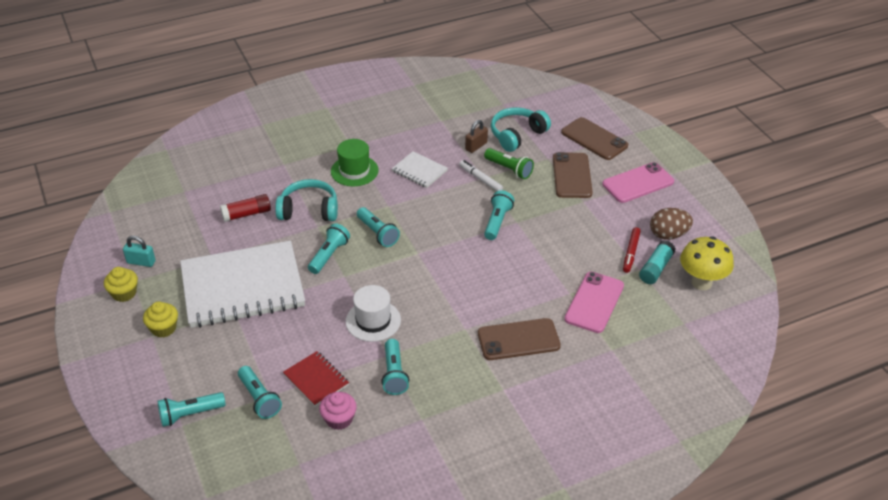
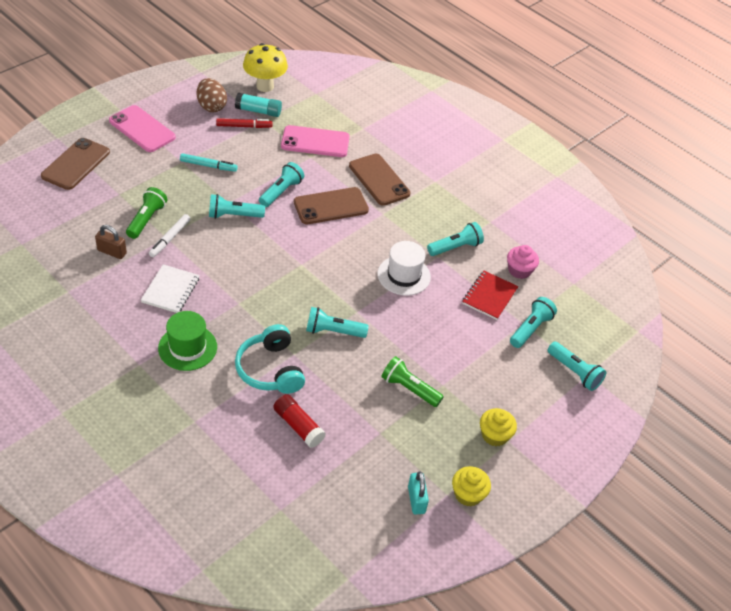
camera: 115 degrees left, 5 degrees up
(242, 287) = (409, 389): white notebook -> green flashlight
(377, 233) = (285, 301): turquoise flashlight -> turquoise flashlight (281, 192)
(517, 135) = (82, 222): turquoise headphones -> none
(572, 175) = (143, 173): brown phone -> brown phone (331, 206)
(573, 217) = (208, 166): none -> turquoise marker

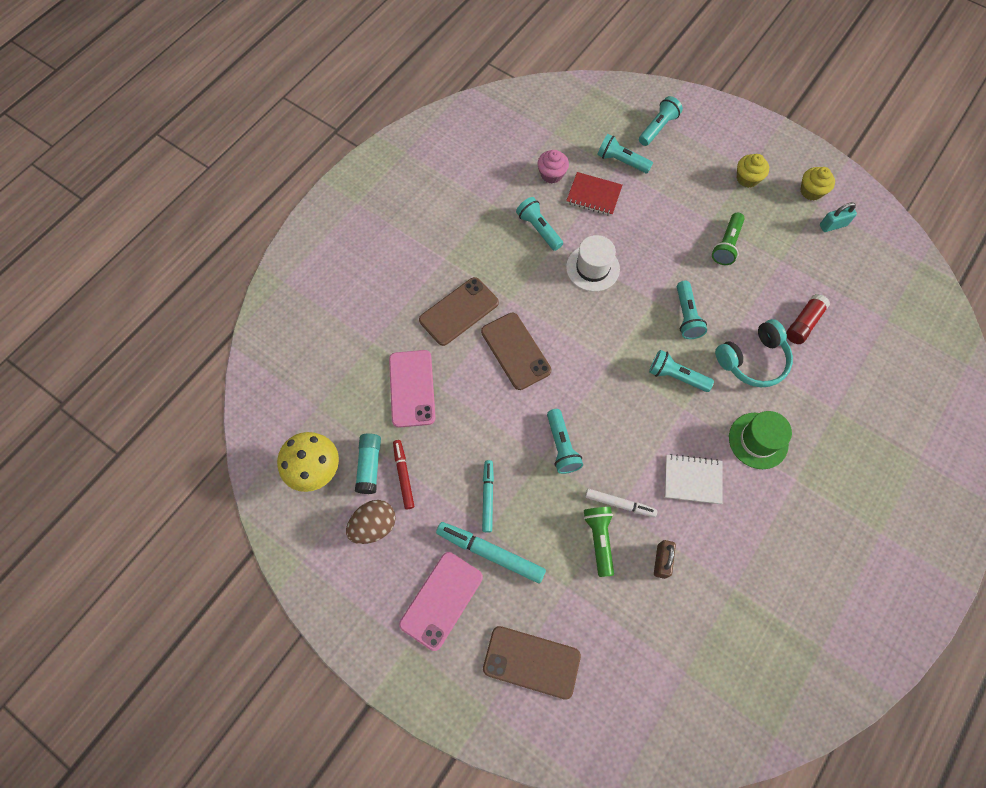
camera: 95 degrees left, 20 degrees up
(146, 219) = (599, 539): green flashlight -> green flashlight turned 75 degrees clockwise
(164, 159) = (490, 553): none -> turquoise marker
(281, 192) = (508, 406): turquoise flashlight -> turquoise flashlight (676, 376)

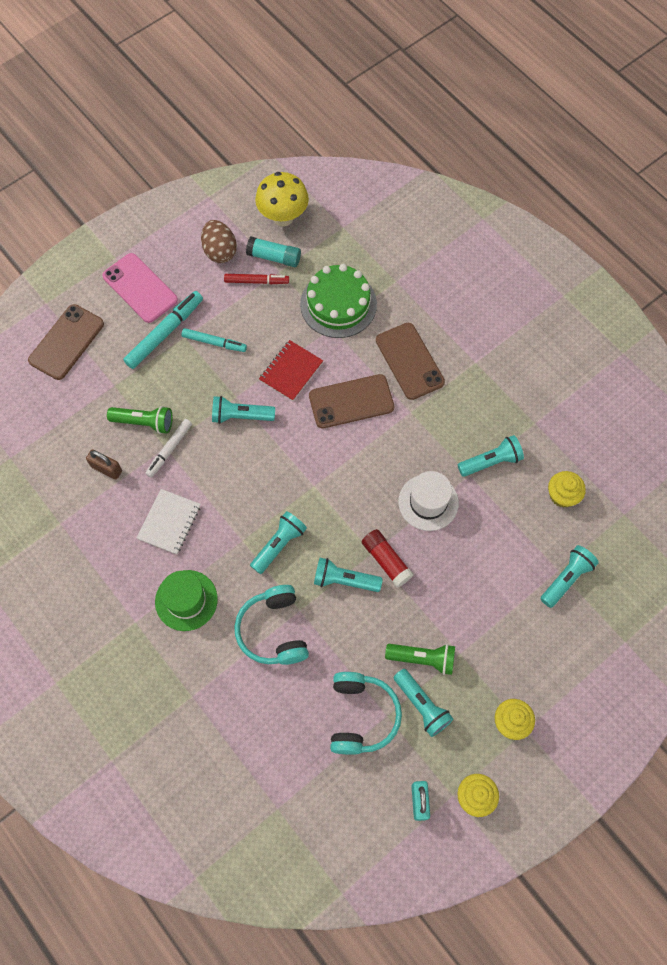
camera: 105 degrees right, 0 degrees up
(412, 388) = (338, 304): pink phone -> green cake
(551, 174) = (562, 495): pink cupcake -> yellow cupcake
(593, 195) = (524, 532): red notebook -> red notebook (291, 371)
(658, 128) = (610, 639): turquoise flashlight -> turquoise flashlight (422, 705)
(726, 245) = (422, 658): green flashlight -> green flashlight turned 150 degrees clockwise
(790, 277) = (361, 715): none -> turquoise headphones
(803, 323) = (300, 705): red glue stick -> red glue stick (386, 561)

